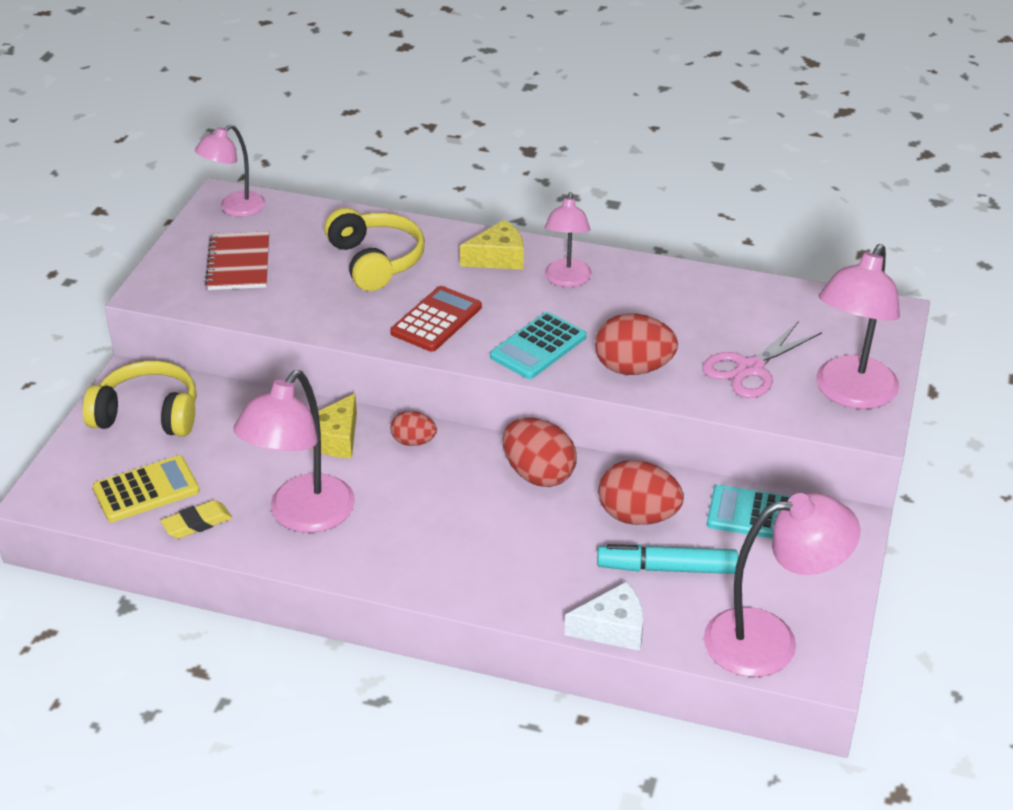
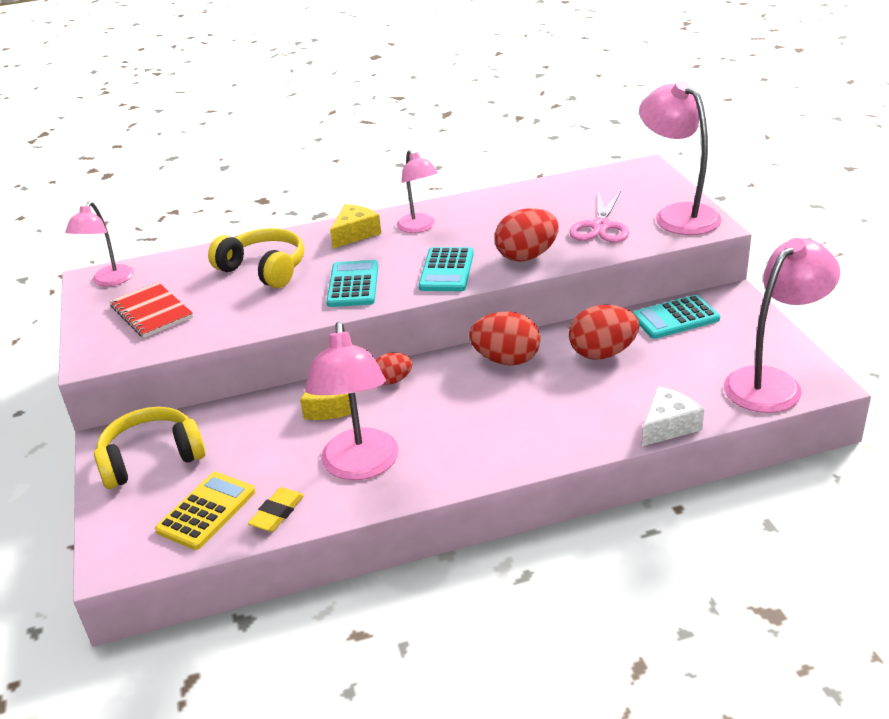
camera: 30 degrees left, 5 degrees down
(436, 320) = (353, 285): red calculator -> turquoise calculator
(666, 568) = (657, 373): turquoise marker -> none
(850, 394) = (677, 215): pink lamp -> pink lamp turned 150 degrees clockwise

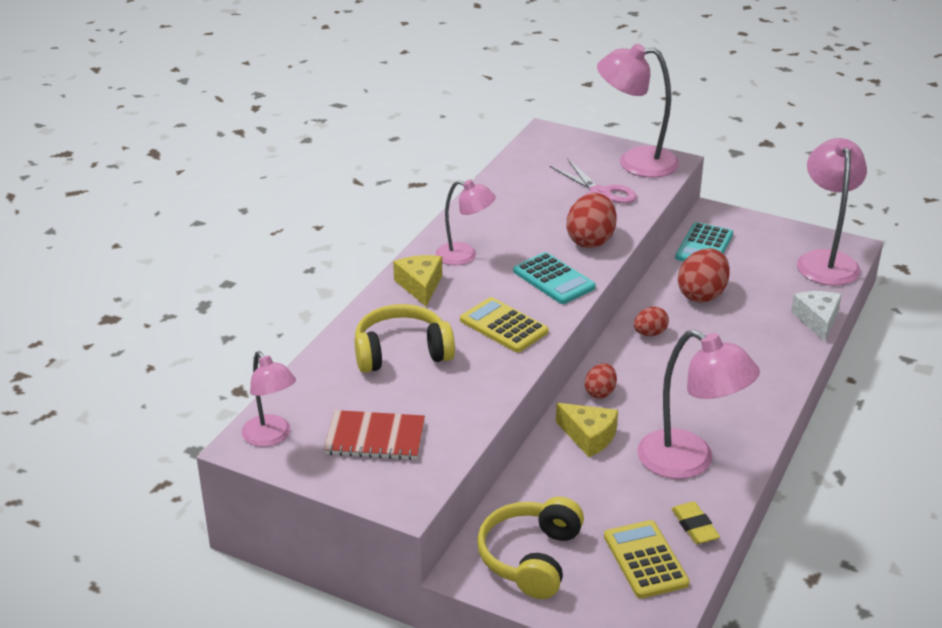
camera: 50 degrees left, 0 degrees up
(353, 285) = (503, 326): turquoise calculator -> yellow calculator
(506, 360) = (650, 333): red egg -> red egg, size x0.58

